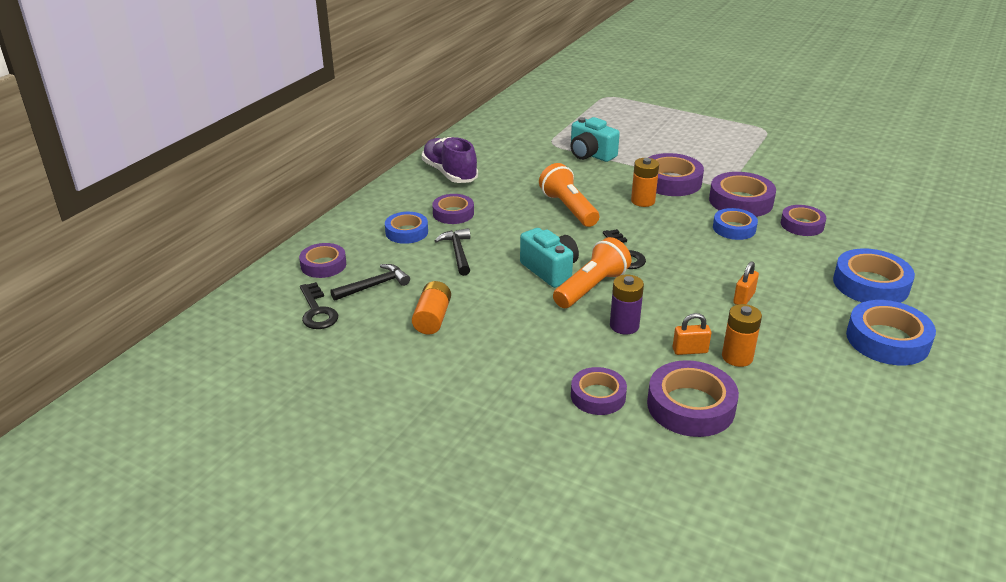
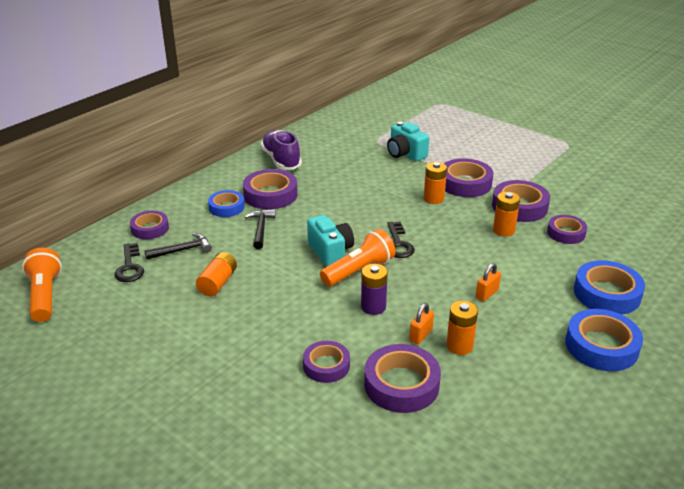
camera: 10 degrees right, 0 degrees up
(453, 213) = (270, 195): purple tape -> purple tape, size x1.56
(569, 208) = (368, 199): orange flashlight -> orange flashlight (45, 296)
(690, 350) = (420, 335): orange padlock -> orange padlock turned 60 degrees counterclockwise
(734, 228) = (503, 230): blue tape -> orange battery

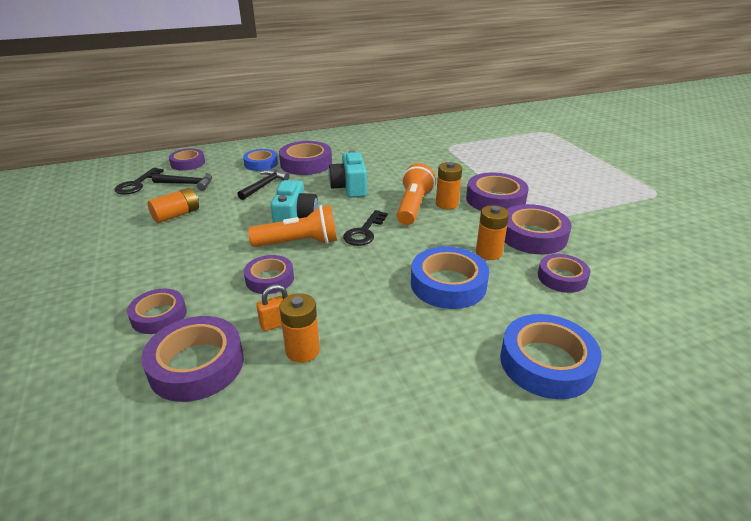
camera: 30 degrees right, 0 degrees up
(45, 296) = (59, 186): orange flashlight -> orange flashlight (413, 206)
(281, 160) = (348, 142): purple shoe -> none
(373, 307) = (269, 279): purple battery -> purple tape
(405, 154) = (463, 162): turquoise camera -> turquoise camera (349, 188)
(487, 294) = (396, 308): orange padlock -> none
(601, 346) = (470, 426): blue tape -> blue tape (448, 284)

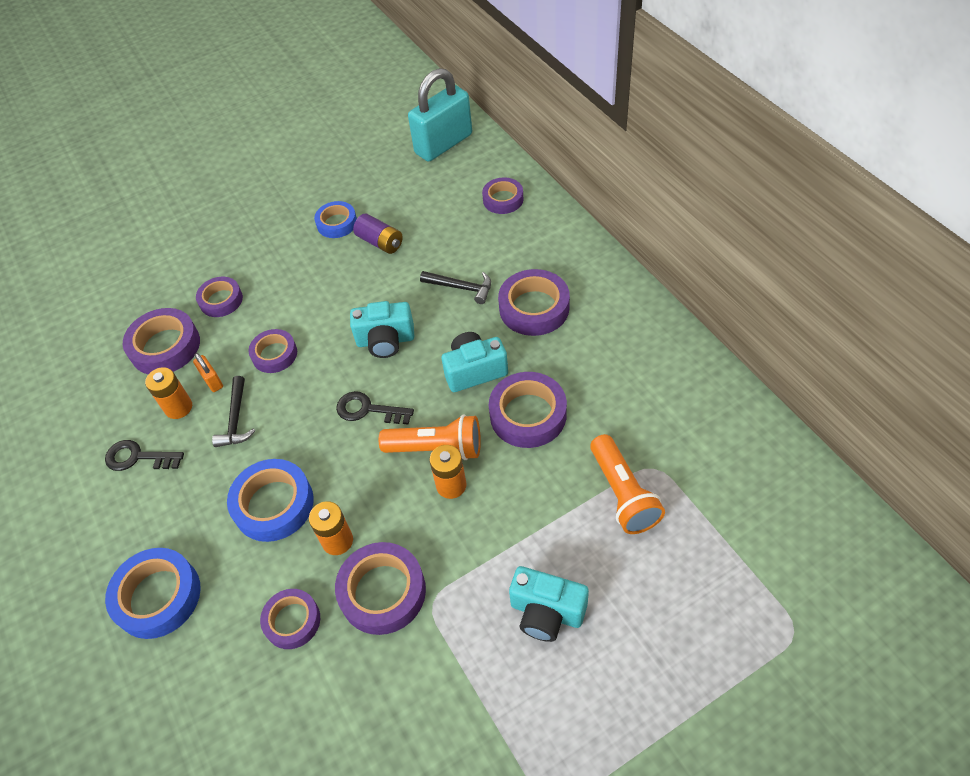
camera: 85 degrees right, 20 degrees up
(89, 179) = (443, 144): none -> turquoise padlock
(137, 184) = (439, 183): black key -> black key (138, 457)
(176, 215) = (380, 242): orange battery -> purple battery
(187, 184) = (450, 221): black hammer -> black hammer (236, 419)
(261, 163) = (521, 264): blue tape -> blue tape (337, 223)
(299, 243) = (338, 358): orange flashlight -> orange flashlight (622, 494)
(495, 199) = (476, 544): purple tape -> purple tape (528, 415)
(543, 183) = (546, 612): none -> turquoise camera

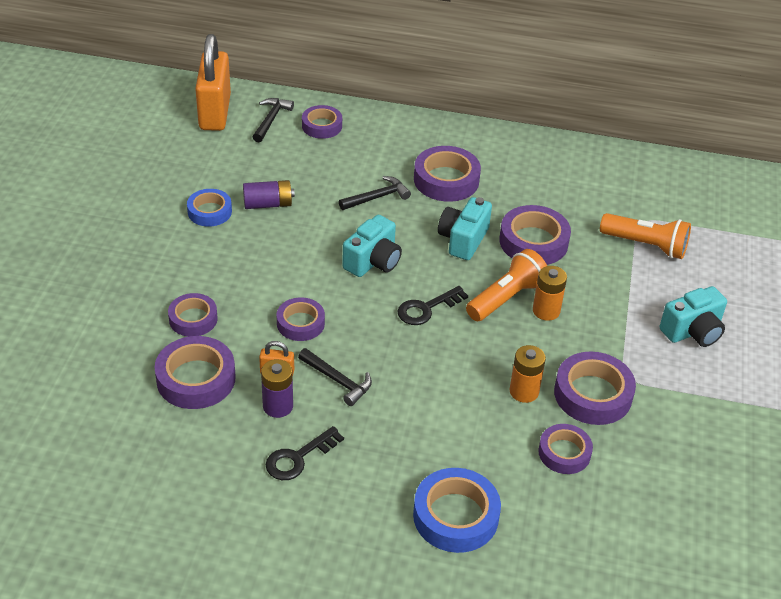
camera: 55 degrees left, 10 degrees down
(178, 407) = (278, 406): orange battery -> purple battery
(273, 504) = (449, 406): blue tape -> none
(443, 144) = (215, 112): turquoise padlock -> orange padlock
(473, 173) = (271, 120): none -> black hammer

